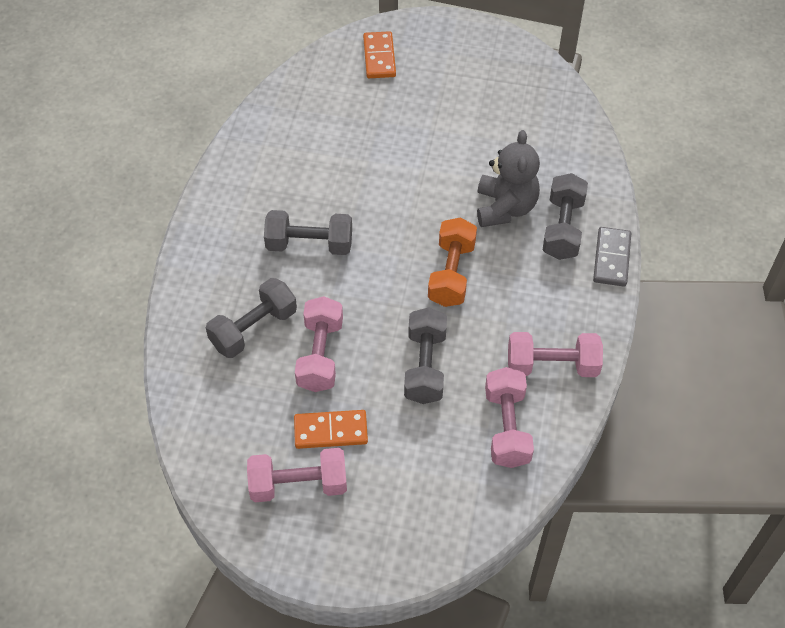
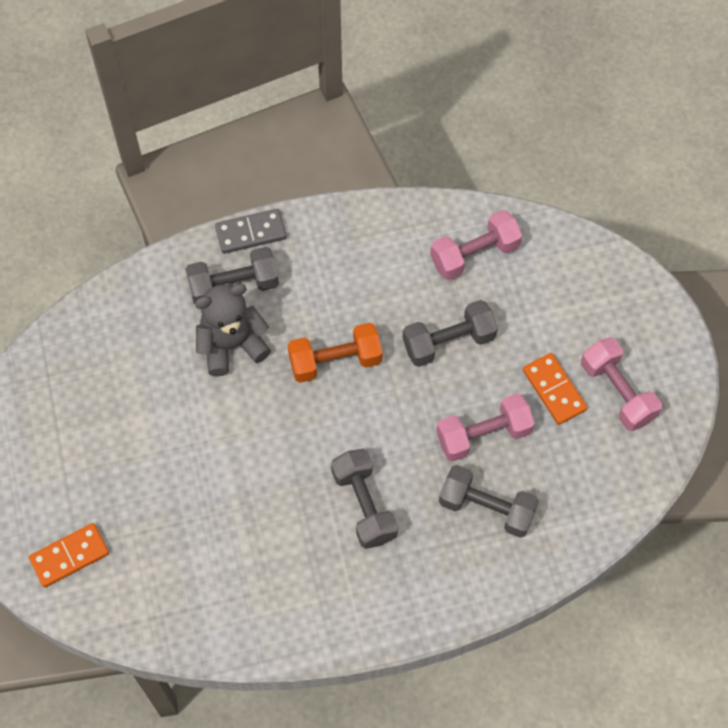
camera: 115 degrees left, 10 degrees up
(552, 365) = (394, 241): pink dumbbell -> none

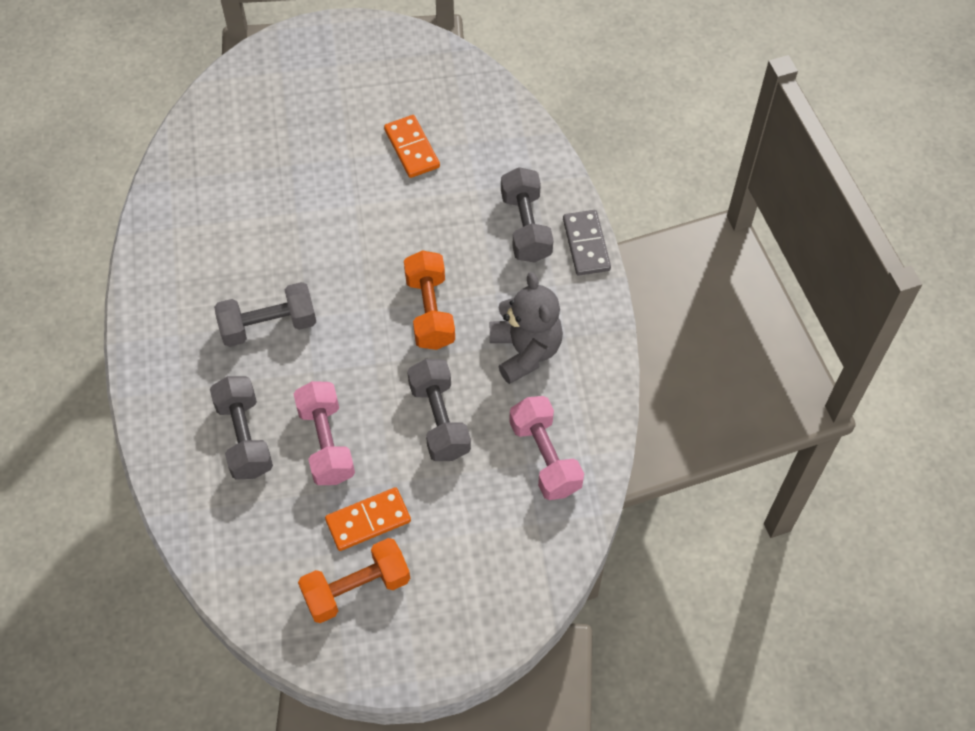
camera: 95 degrees right, 5 degrees down
(69, 556) = (263, 91): orange domino -> orange domino (411, 148)
(232, 344) = (459, 222): grey teddy bear -> grey teddy bear (525, 351)
(486, 508) = (244, 437): grey dumbbell -> grey dumbbell turned 45 degrees counterclockwise
(617, 392) = (356, 588): pink dumbbell -> orange dumbbell

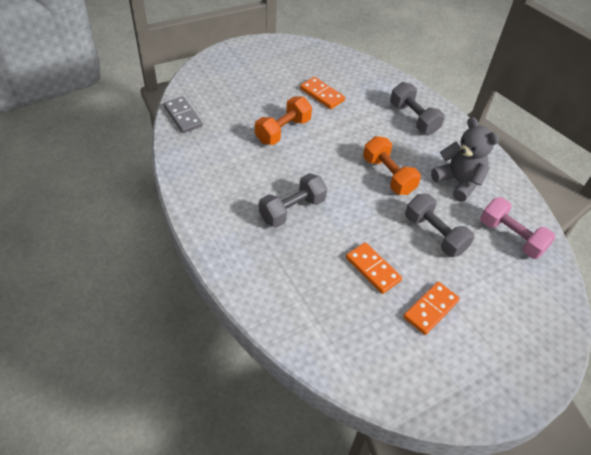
camera: 25 degrees left, 10 degrees down
(244, 437) = (316, 282): grey dumbbell -> none
(326, 443) = (373, 269): pink dumbbell -> orange domino
(356, 588) = (451, 356): orange dumbbell -> orange dumbbell (283, 131)
(586, 244) = (453, 119): grey domino -> grey domino (183, 116)

